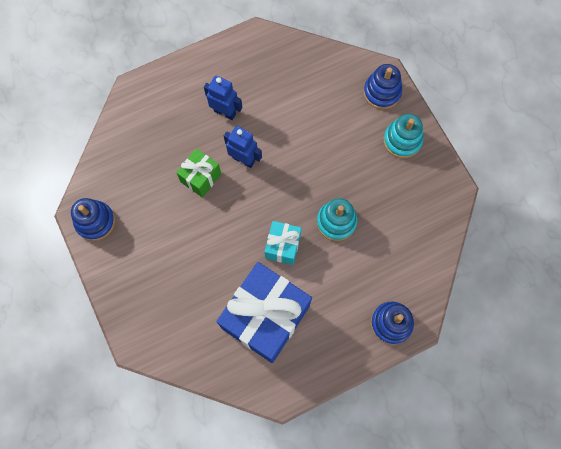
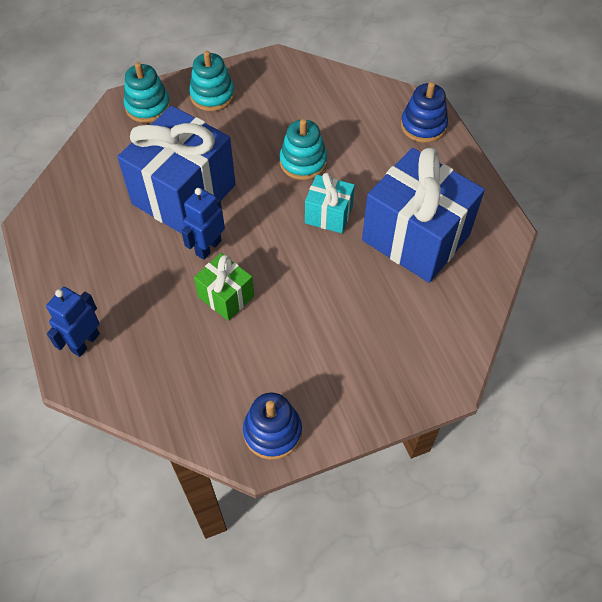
camera: 85 degrees left, 15 degrees down
(225, 112) = (136, 264): blue robot -> blue robot (85, 342)
(292, 134) = (184, 194): none -> blue gift
(382, 92) = (148, 106): blue stacking toy -> turquoise stacking toy

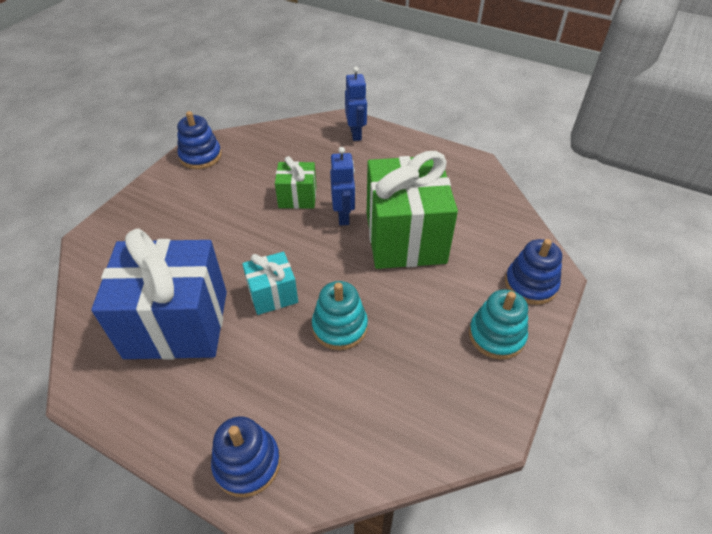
camera: 140 degrees right, 10 degrees down
(148, 106) = (530, 284): turquoise stacking toy -> blue stacking toy
(184, 194) = (405, 237): blue gift -> green gift

